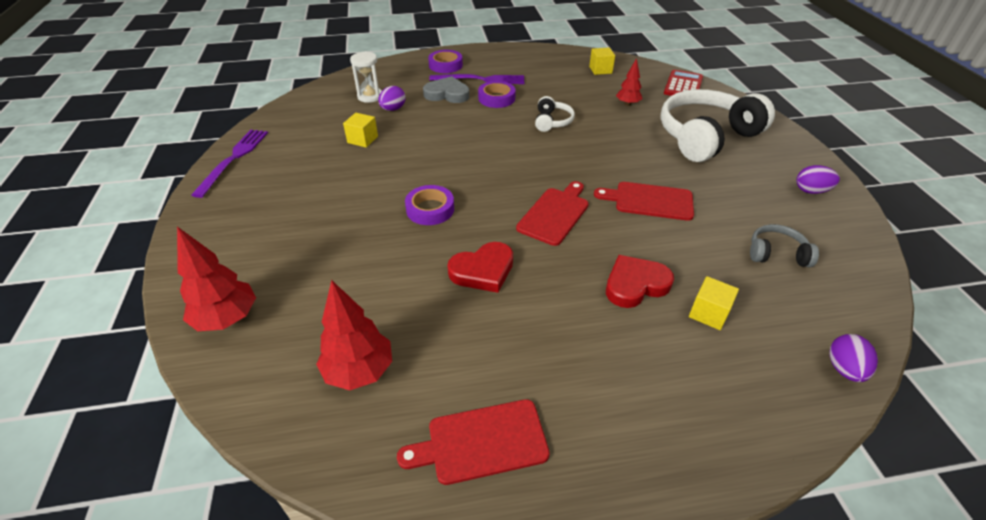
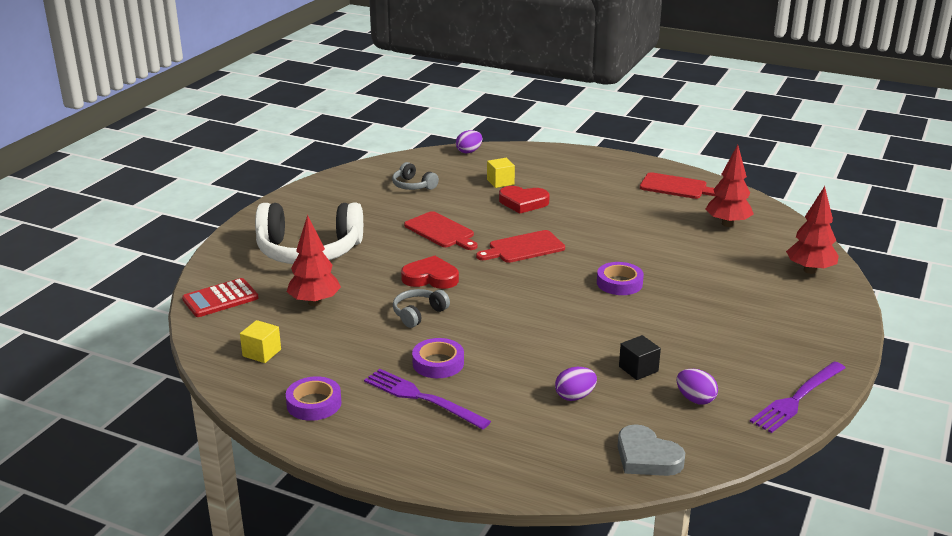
camera: 145 degrees left, 15 degrees down
(362, 139) = (638, 369): yellow cube -> black cube
(370, 96) = (590, 429): white hourglass -> none
(445, 65) = (438, 445): purple tape -> purple tape (314, 403)
(447, 94) = (489, 393): grey heart -> grey heart (647, 457)
(483, 270) = (613, 238): red heart -> red heart (430, 277)
(552, 121) = (418, 314): white headphones -> grey headphones
(627, 104) = (314, 302): red tree -> red tree, size x1.64
(811, 191) = (318, 198): purple egg -> purple egg (695, 399)

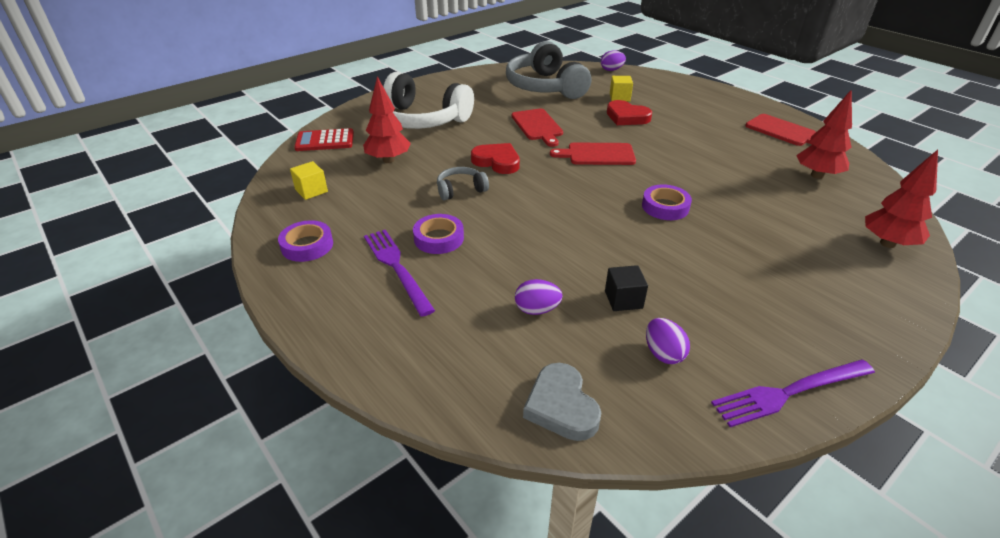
camera: 25 degrees right, 10 degrees up
(413, 186) = (545, 87): grey headphones -> grey headphones, size x2.21

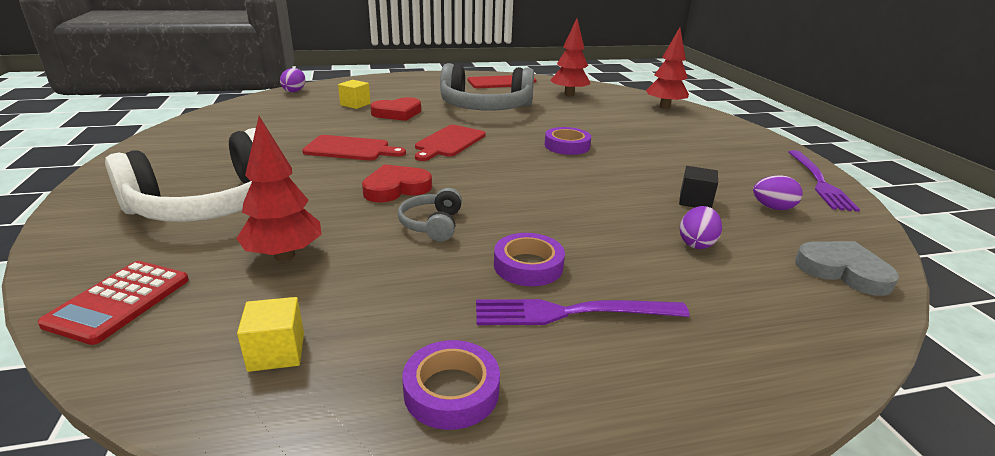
camera: 65 degrees left, 10 degrees down
(545, 87) = (270, 122): grey headphones -> grey headphones (485, 108)
(561, 406) = (843, 271): grey heart -> grey heart turned 150 degrees counterclockwise

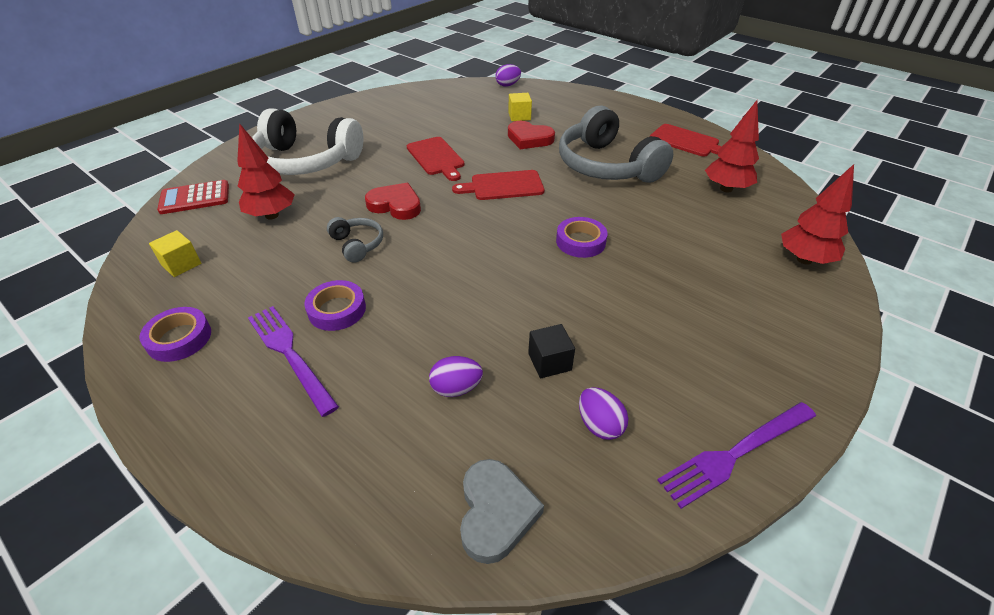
camera: 55 degrees right, 15 degrees up
(432, 224) = (357, 244): grey headphones -> grey headphones turned 90 degrees clockwise

